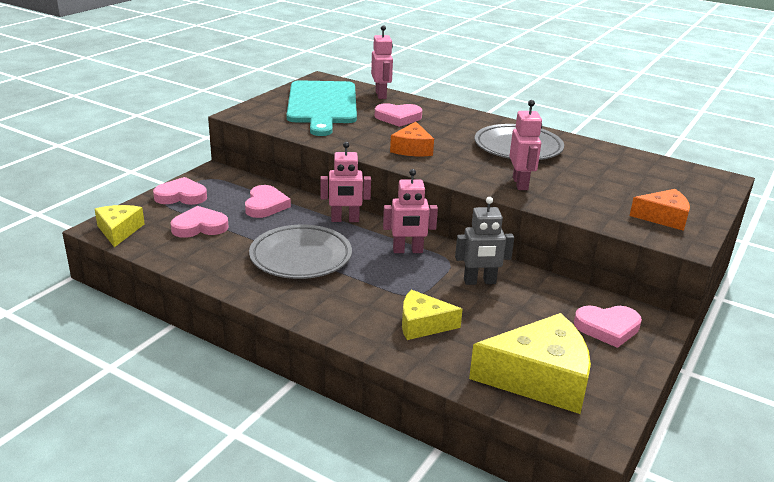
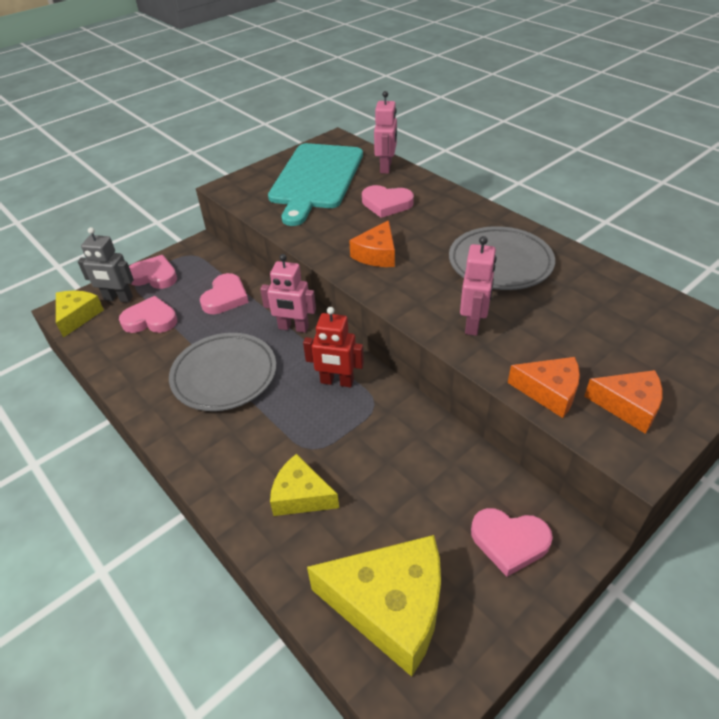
camera: 20 degrees right, 15 degrees up
(407, 251) = (337, 382): pink robot -> red robot
(479, 281) = (393, 441): grey robot -> grey robot (118, 299)
(603, 216) = (549, 392): none -> orange cheese

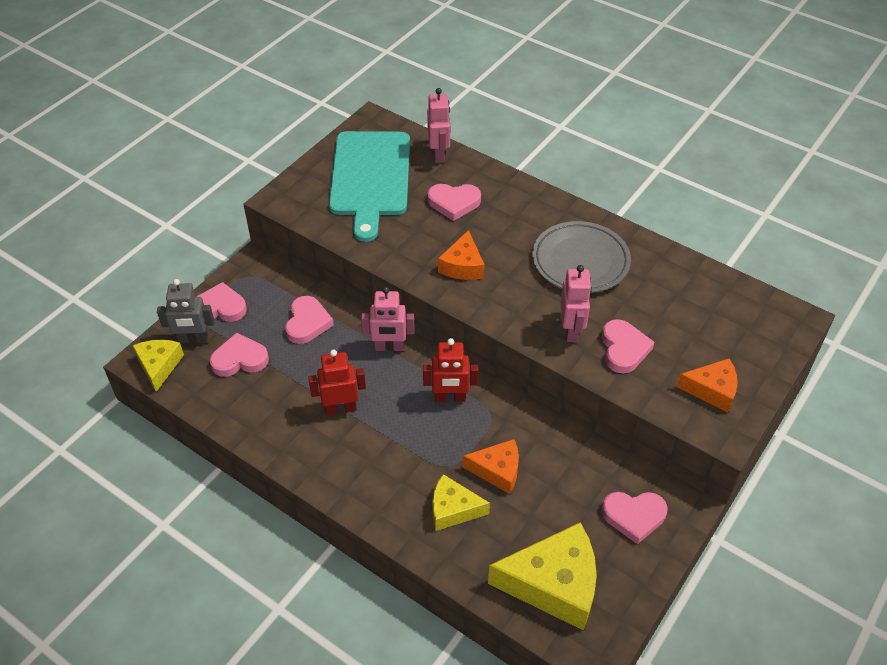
camera: 15 degrees left, 5 degrees up
(224, 375) = (340, 408): grey plate -> red robot
(528, 349) = (623, 349): none -> pink heart
(549, 392) = (648, 387): orange cheese -> orange cheese (497, 470)

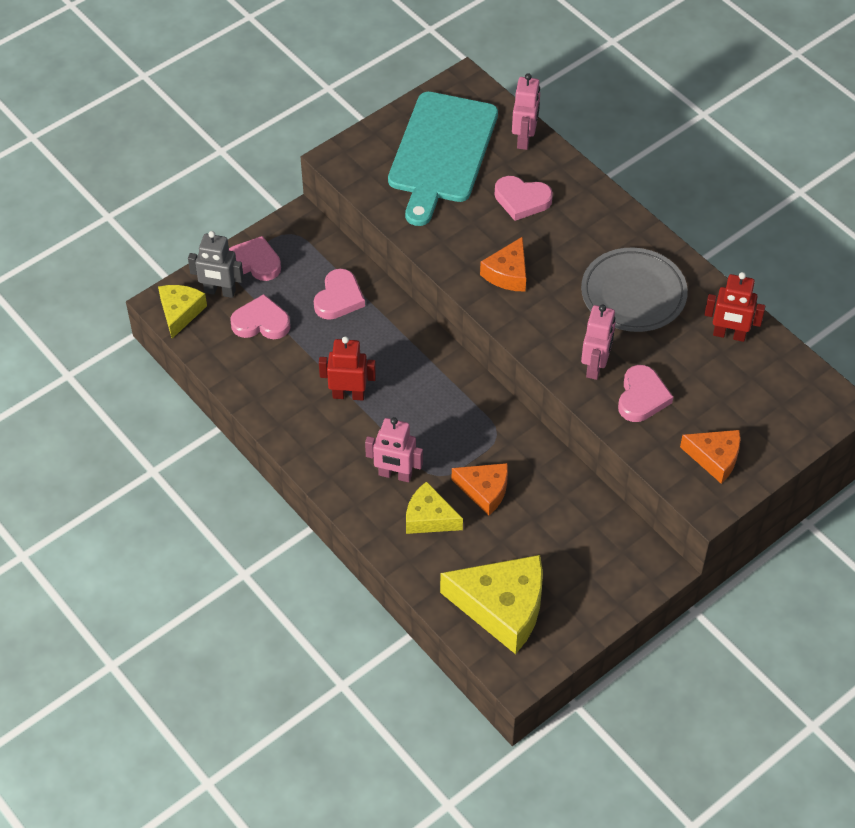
camera: 15 degrees right, 5 degrees up
(389, 347) = (415, 342): pink robot -> pink robot (395, 475)
(450, 398) = (461, 408): red robot -> red robot (729, 335)
(634, 516) = (603, 564): pink heart -> none

